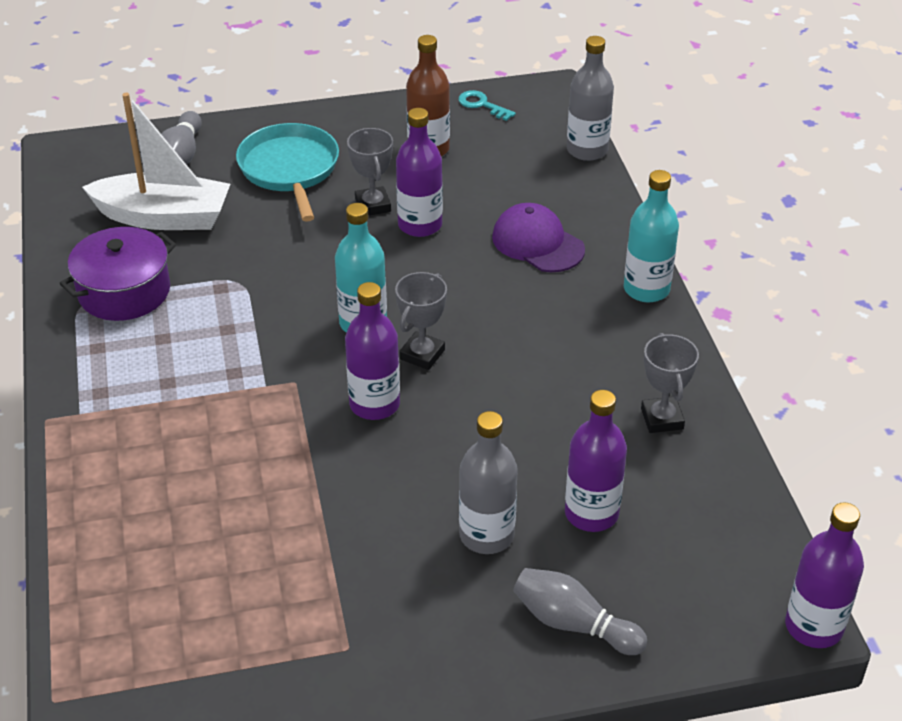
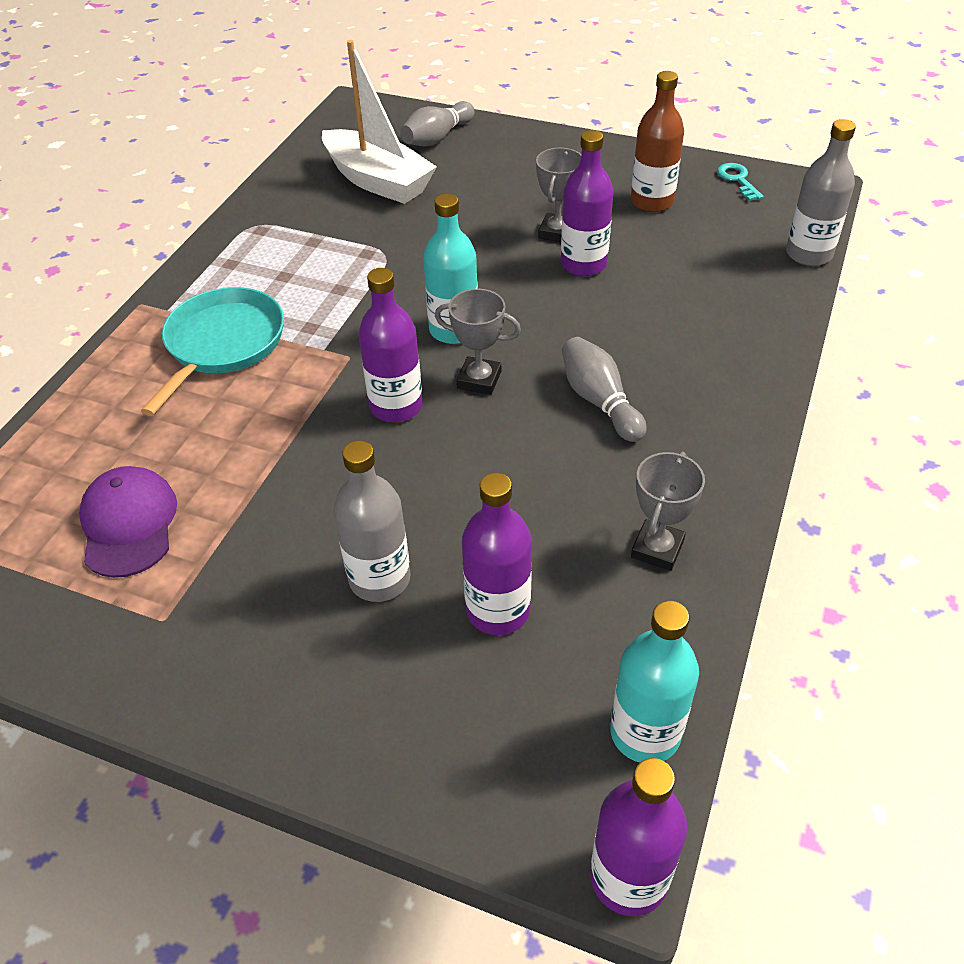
camera: 35 degrees right, 5 degrees up
(124, 291) = (292, 228): purple pot -> none
(290, 169) = (514, 178): turquoise pan -> turquoise pan (223, 344)
(422, 354) = (479, 380): grey trophy -> grey trophy turned 45 degrees clockwise
(537, 243) = (681, 322): purple cap -> purple cap (129, 524)
(573, 624) = (377, 716): grey bowling pin -> grey bowling pin (599, 401)
(646, 289) = (755, 410): turquoise bottle -> turquoise bottle (645, 733)

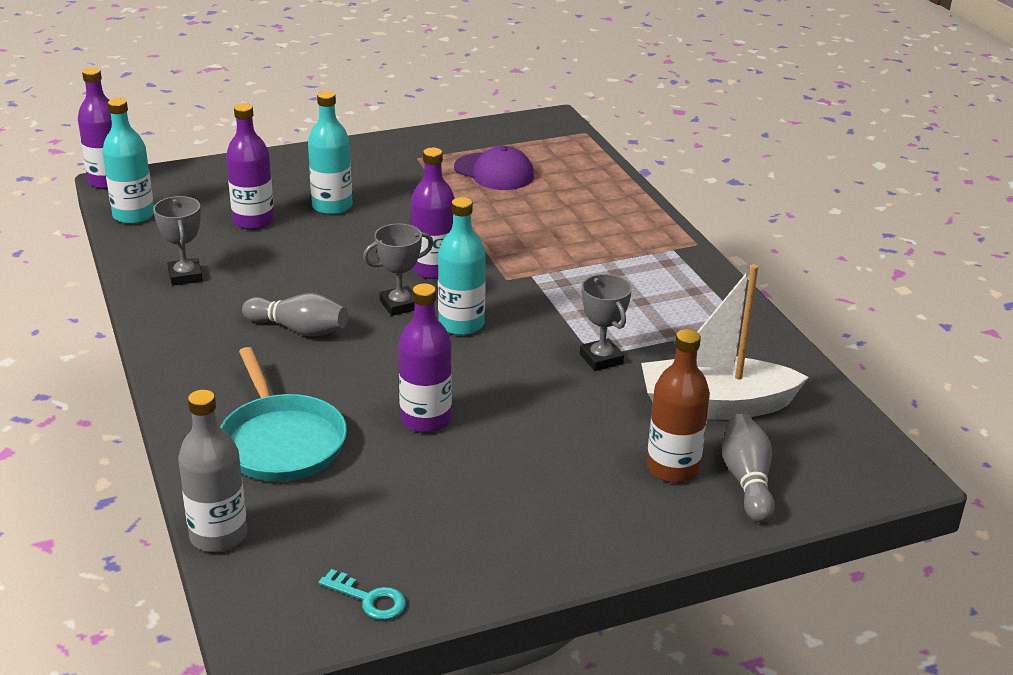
camera: 135 degrees right, 15 degrees down
(223, 344) = (599, 250): turquoise pan -> turquoise pan (281, 442)
(379, 579) = (332, 206): grey bottle -> turquoise bottle
(557, 232) = (486, 437): grey trophy -> grey trophy (601, 359)
(652, 201) = (434, 518): brown bottle -> brown bottle (672, 468)

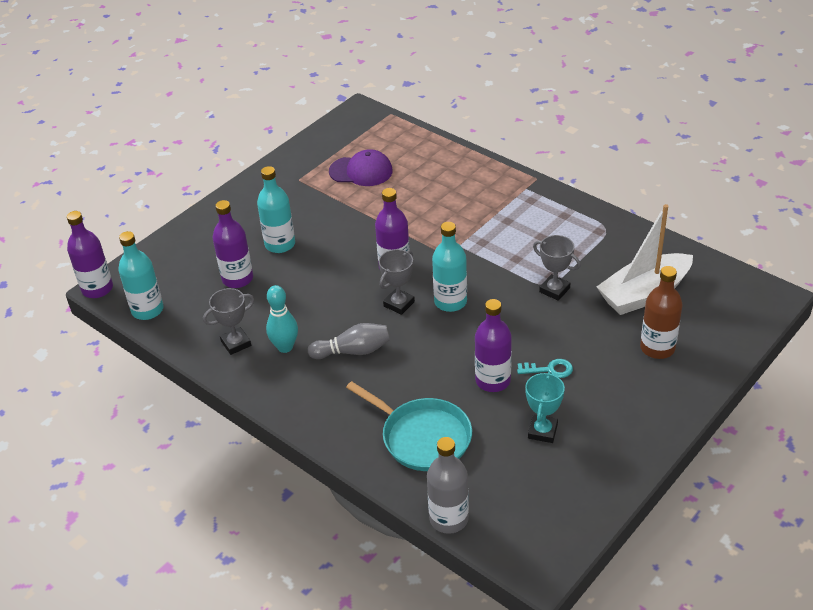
camera: 25 degrees left, 10 degrees up
(185, 276) = (236, 343): grey trophy -> grey trophy turned 75 degrees counterclockwise
(231, 298) = (285, 347): none -> turquoise bowling pin
(369, 599) = (572, 514): turquoise key -> turquoise key (549, 369)
(429, 495) = (542, 431): none -> turquoise trophy
(747, 480) = (701, 337): grey bowling pin -> none

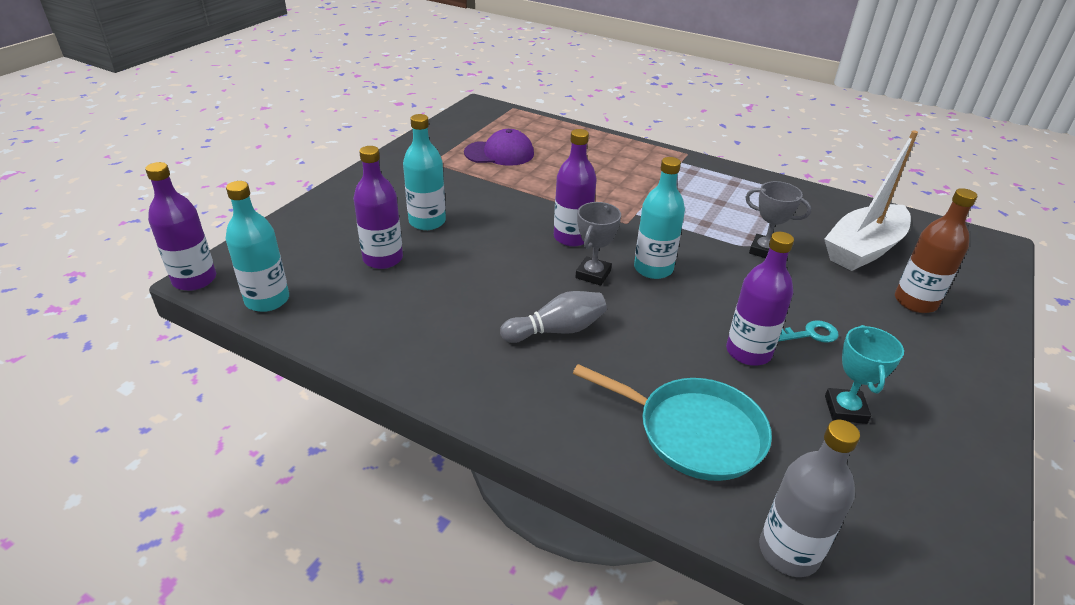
camera: 15 degrees left, 5 degrees down
(236, 343) = (397, 332): grey trophy -> none
(285, 347) = (465, 331): turquoise bowling pin -> none

